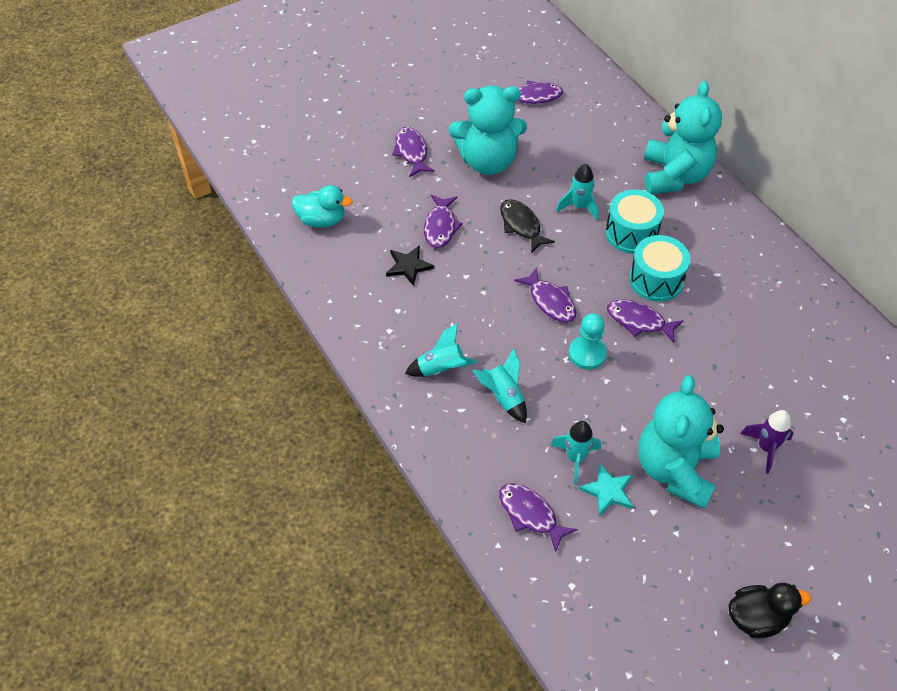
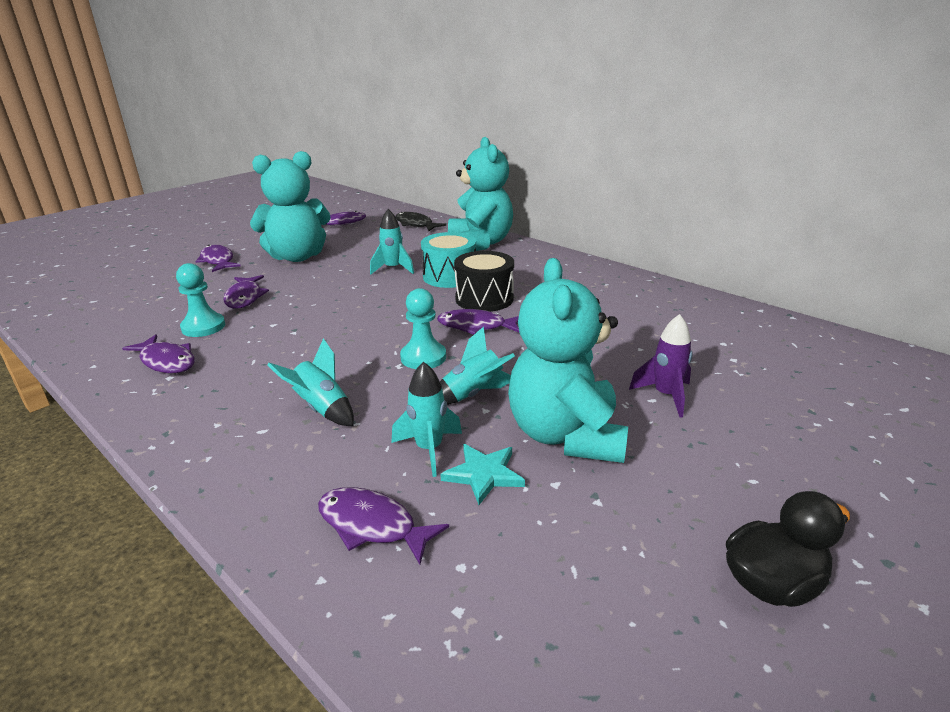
camera: 15 degrees left, 25 degrees down
(322, 220) = (103, 311): turquoise duck -> none
(408, 266) = (203, 327): black star -> turquoise pawn
(441, 369) = (236, 398): turquoise rocket -> turquoise rocket (473, 394)
(521, 225) = (335, 286): black fish -> black fish (415, 224)
(550, 301) = (372, 327): purple fish -> purple fish (166, 361)
(656, 280) = (484, 299): turquoise drum -> black drum

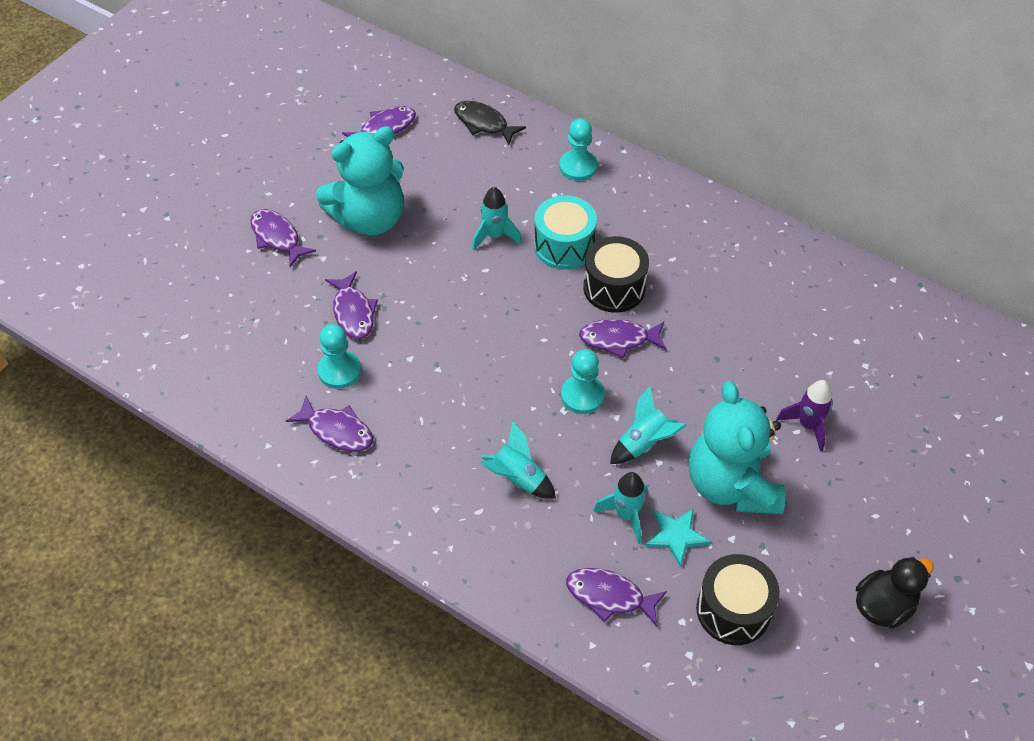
camera: 10 degrees left, 25 degrees up
(480, 244) = (578, 167): turquoise teddy bear -> turquoise pawn
(539, 561) = (733, 610): none -> black drum

